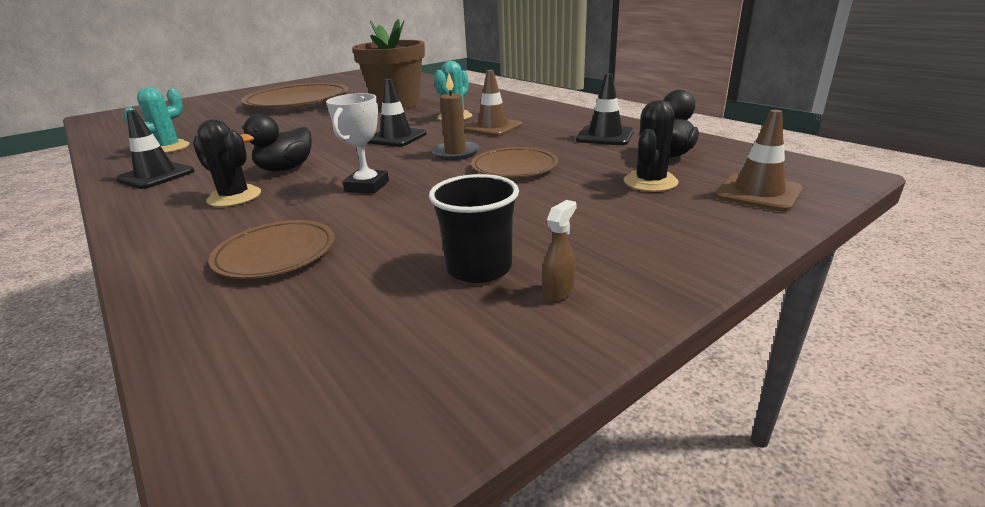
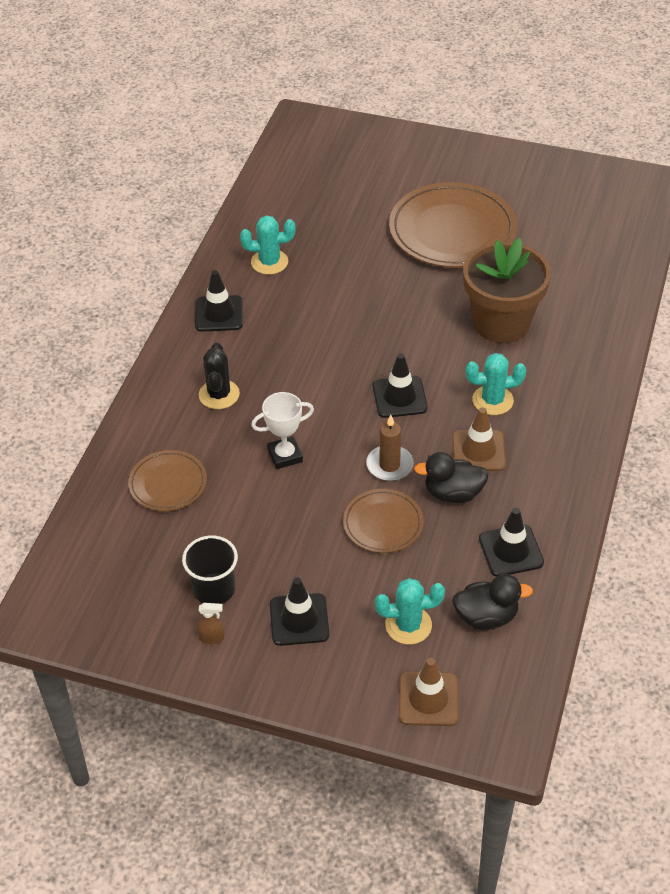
camera: 55 degrees right, 20 degrees up
(286, 169) = (282, 380): black duck -> black duck (453, 493)
(589, 228) = (299, 620): none -> black traffic cone
(650, 182) = (408, 625): black cactus -> turquoise cactus

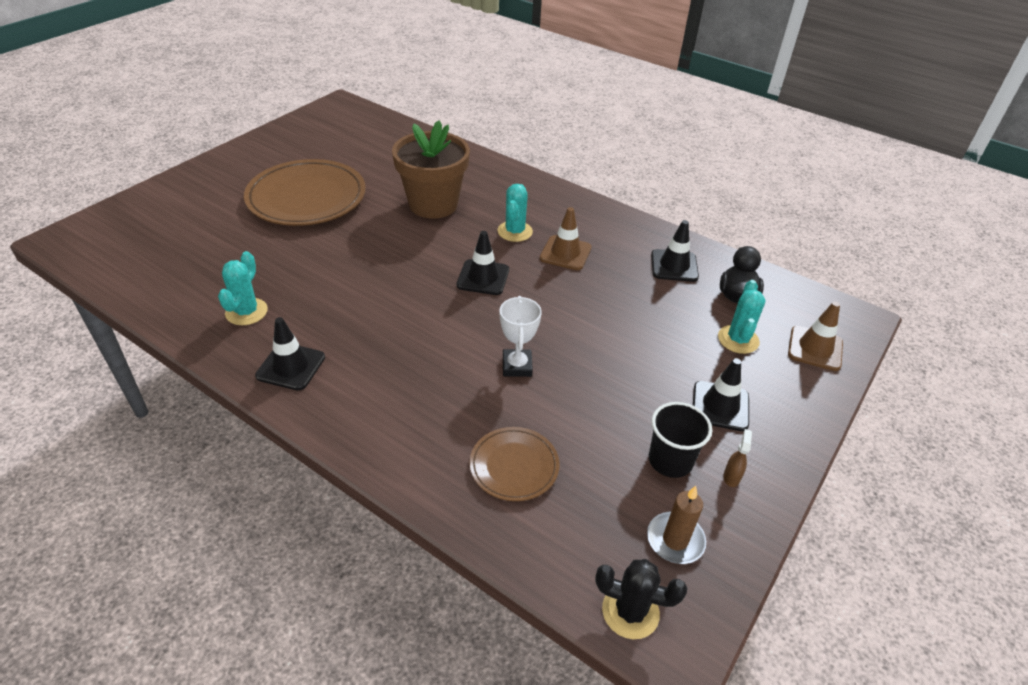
camera: 75 degrees left, 5 degrees down
(219, 394) = (408, 394): black cactus -> black cactus (630, 611)
(383, 524) = (624, 325): brown plate -> none
(389, 465) = (559, 304): brown candle -> brown candle (675, 540)
(453, 493) = (605, 278): black duck -> none

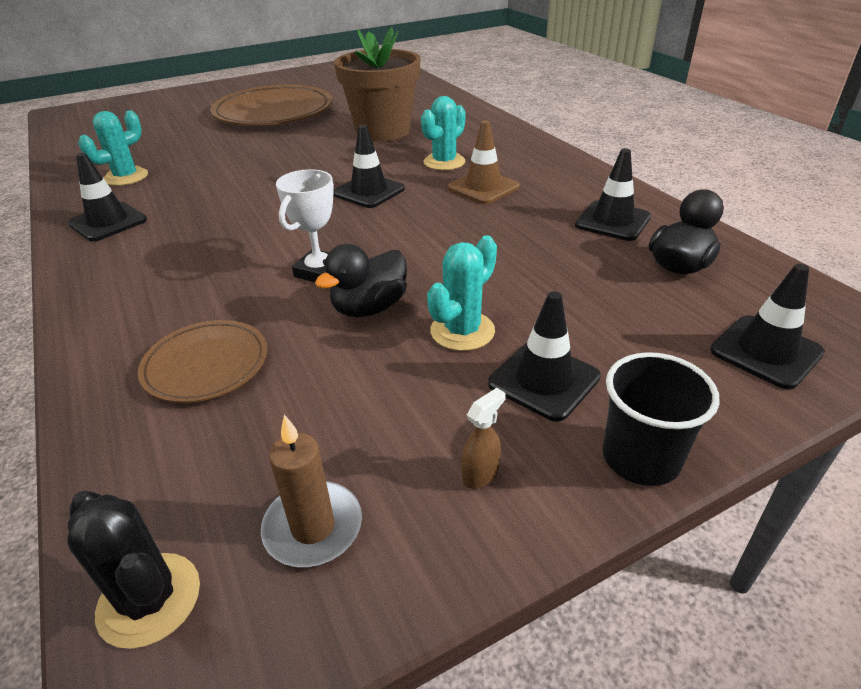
camera: 30 degrees right, 5 degrees down
(578, 386) = (369, 308): none -> black duck
(670, 460) = (407, 422): black cup -> black cup (640, 458)
(738, 339) = (640, 312): turquoise cactus -> turquoise cactus (462, 331)
(815, 348) = (766, 352): brown traffic cone -> black traffic cone

